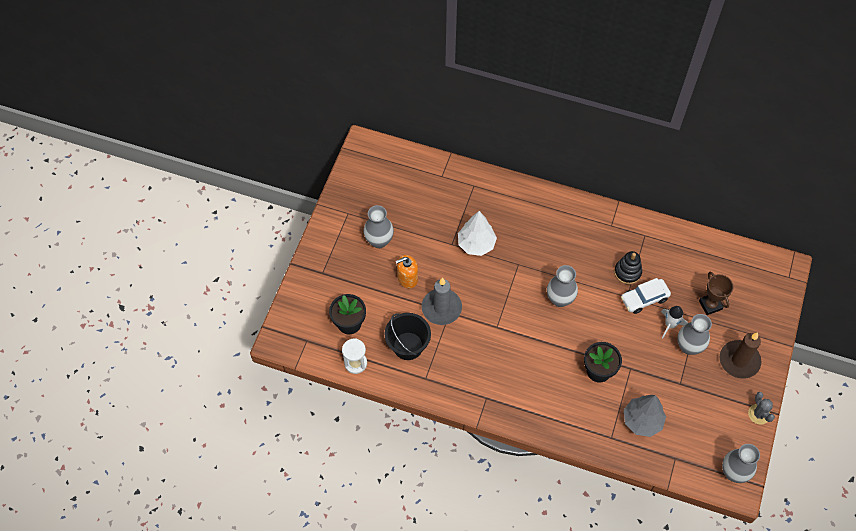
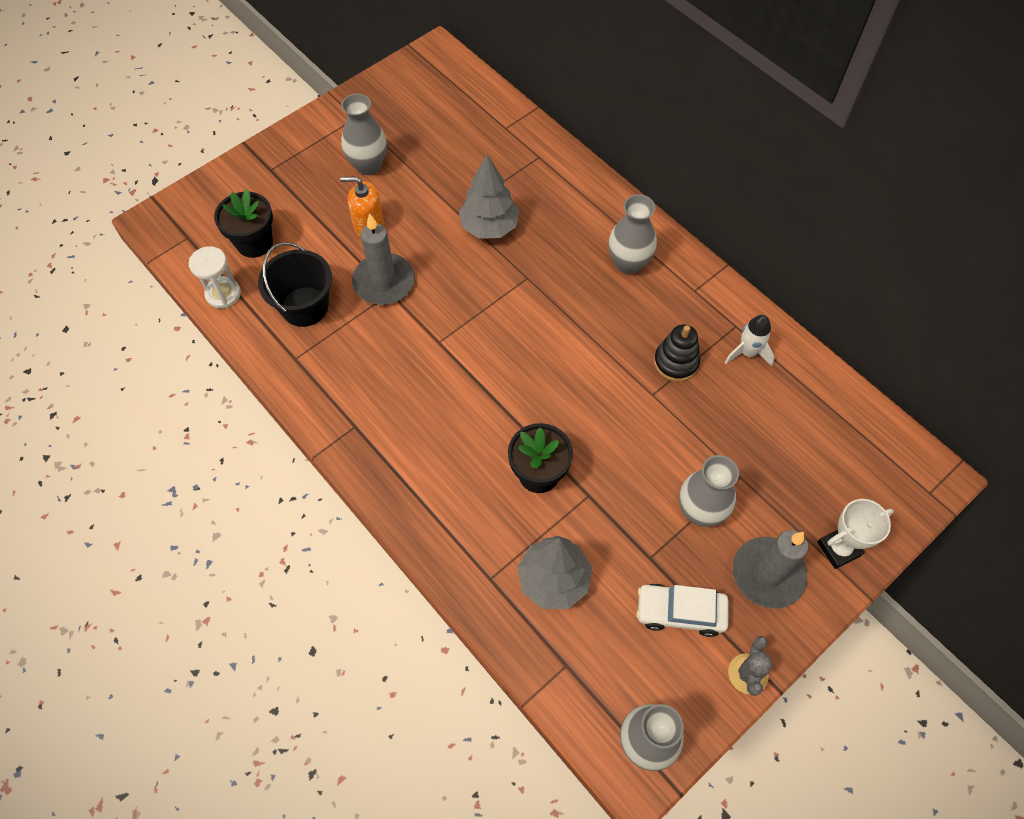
camera: 30 degrees right, 0 degrees up
(476, 244) = (489, 227): white tree -> grey tree
(560, 299) = (552, 350): grey vase -> grey vase (628, 263)
(644, 299) = (676, 410): white car -> white car (680, 612)
(670, 325) = (691, 465): white rocket -> white rocket (747, 352)
(710, 305) = (773, 469): brown trophy -> none
(739, 360) = (767, 574): brown candle -> grey candle
(764, 329) = (838, 549): none -> white trophy

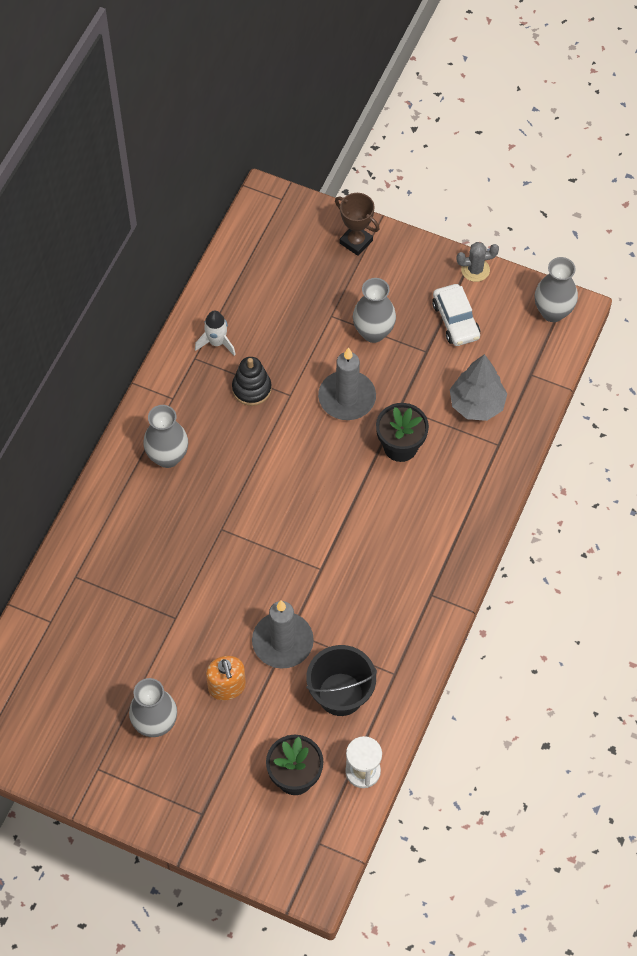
camera: 115 degrees left, 0 degrees up
(489, 227) = (180, 583): grey tree -> none
(767, 574) = (398, 278): grey candle -> grey candle (347, 398)
(838, 549) = (356, 242): white trophy -> brown trophy

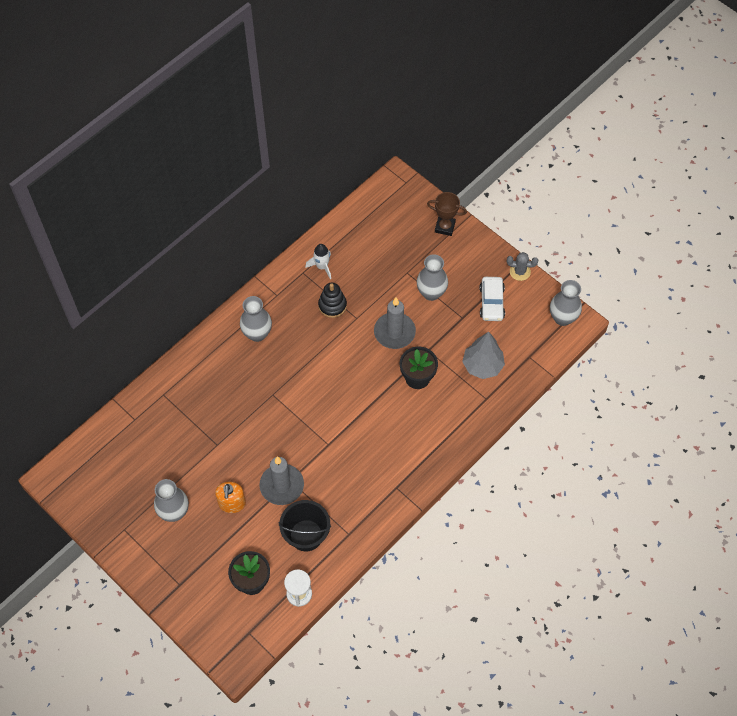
camera: 20 degrees right, 0 degrees up
(356, 242) = (445, 227): brown trophy -> brown trophy turned 45 degrees counterclockwise

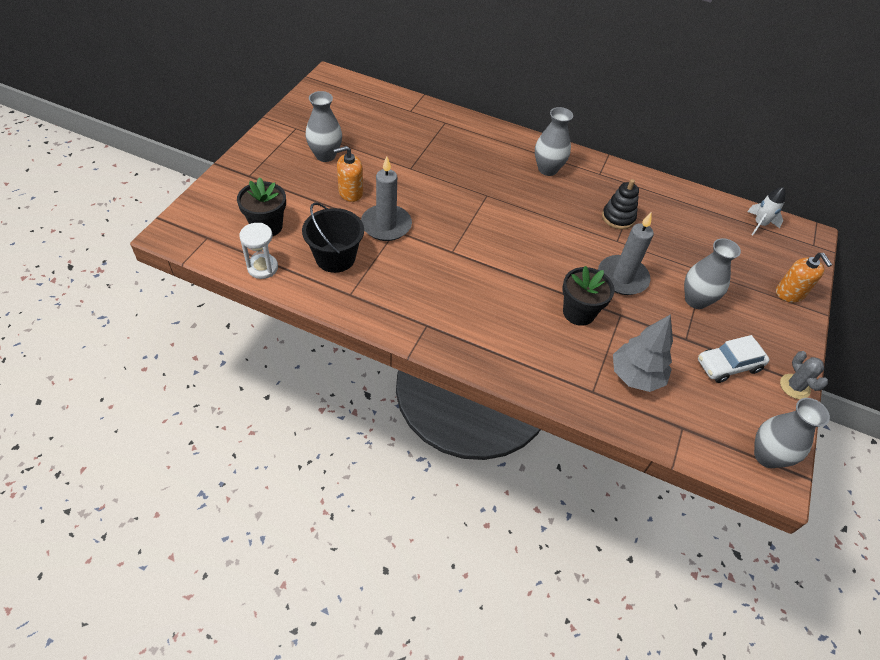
camera: 65 degrees right, 10 degrees down
(322, 266) = (656, 199): white rocket -> white rocket (759, 224)
(445, 227) = (790, 293): brown trophy -> orange soap dispenser

